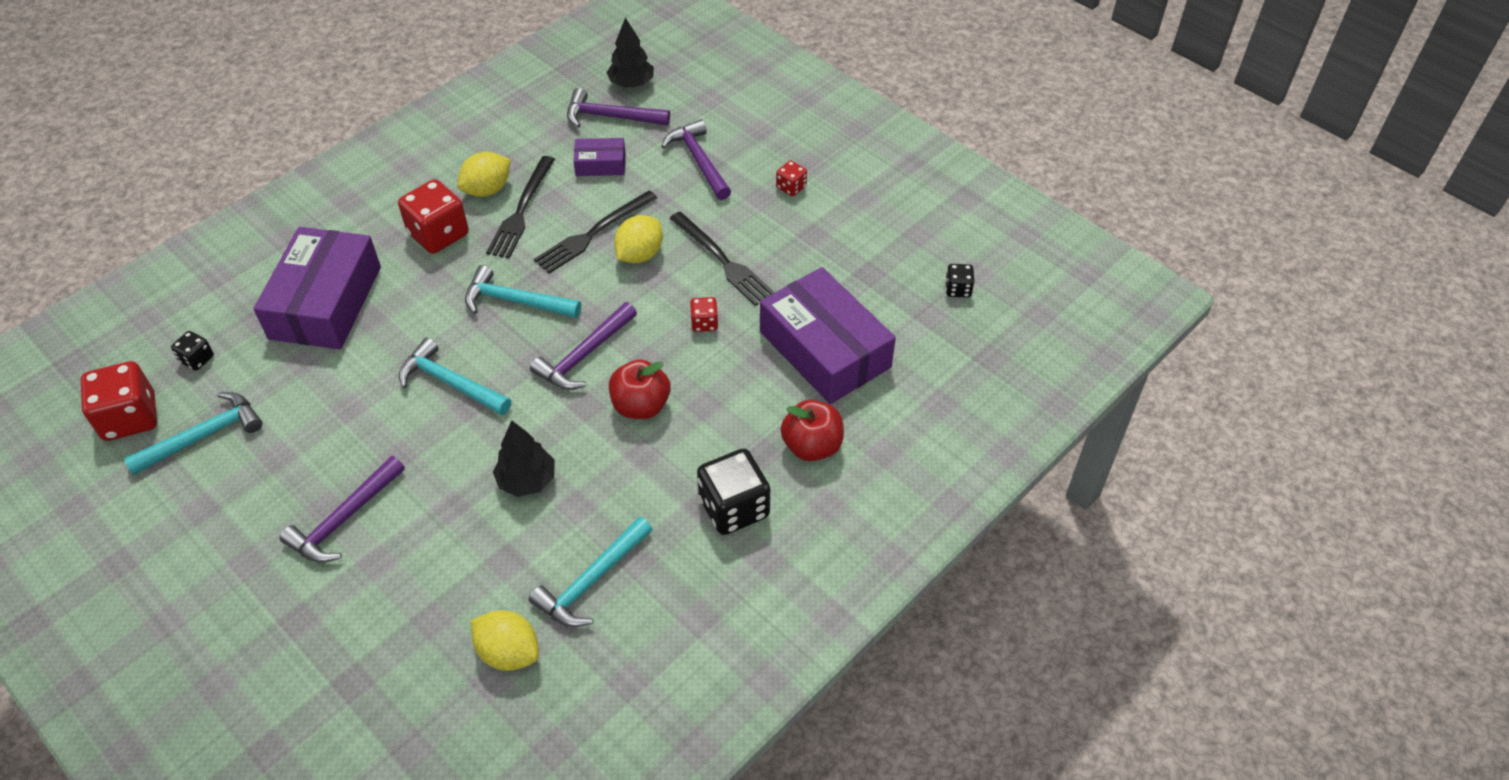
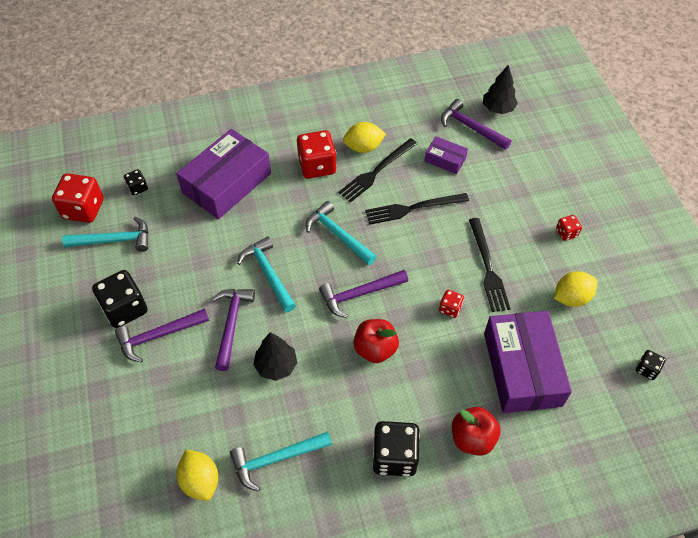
camera: 30 degrees right, 5 degrees up
(274, 509) = (125, 309): none -> black dice
(640, 255) = (434, 237): yellow lemon -> yellow lemon (571, 297)
(699, 161) = (512, 185): purple hammer -> purple hammer (231, 324)

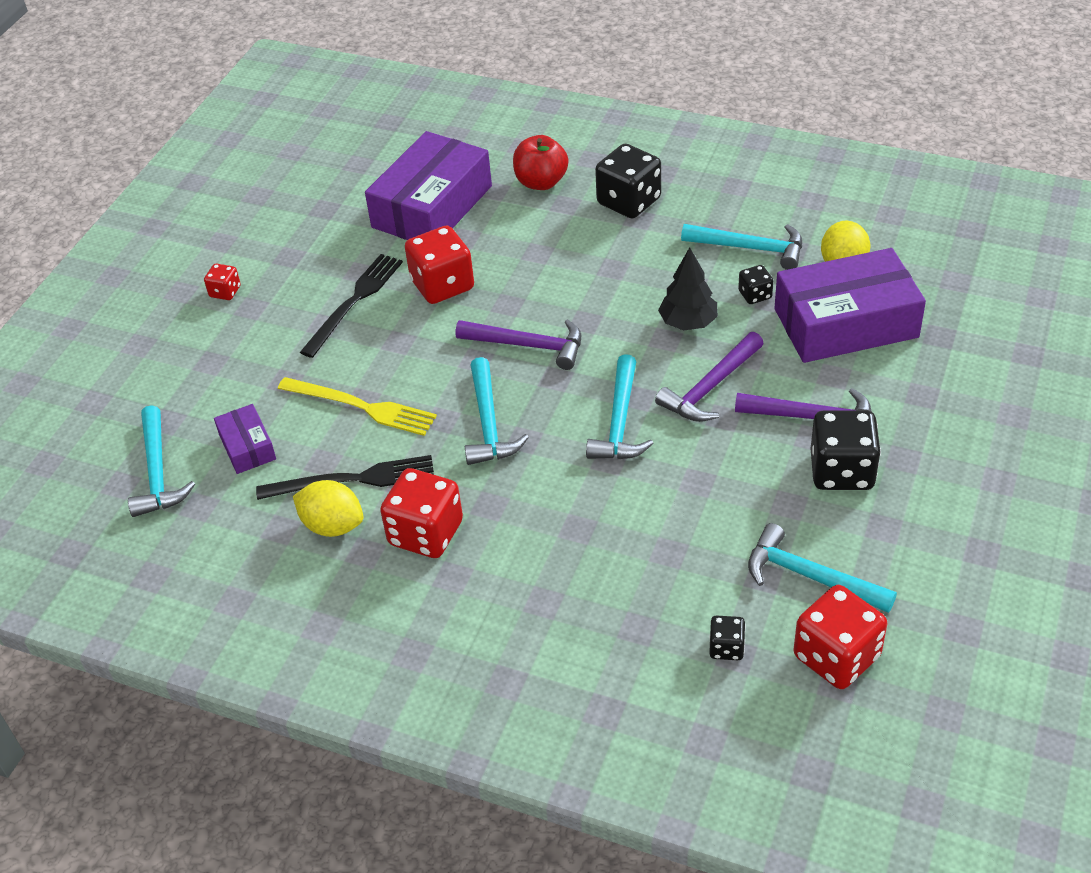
camera: 140 degrees left, 10 degrees down
(227, 183) = (580, 578): purple box -> purple box (845, 323)
(375, 349) = (563, 288): red apple -> none
(413, 208) = (361, 407): black fork -> yellow fork
(450, 308) = (442, 285): red dice -> red dice, size x1.99
(471, 128) = (158, 472): purple hammer -> turquoise hammer
(498, 108) = (86, 480): black tree -> none
(571, 297) = (306, 236): yellow lemon -> none
(646, 369) = (318, 156): black dice -> black dice (755, 295)

